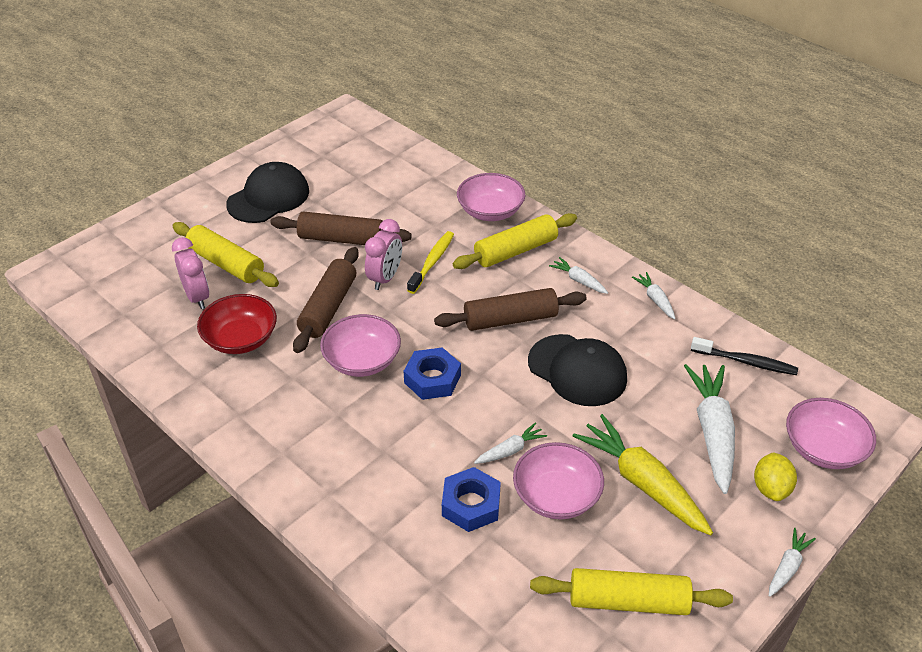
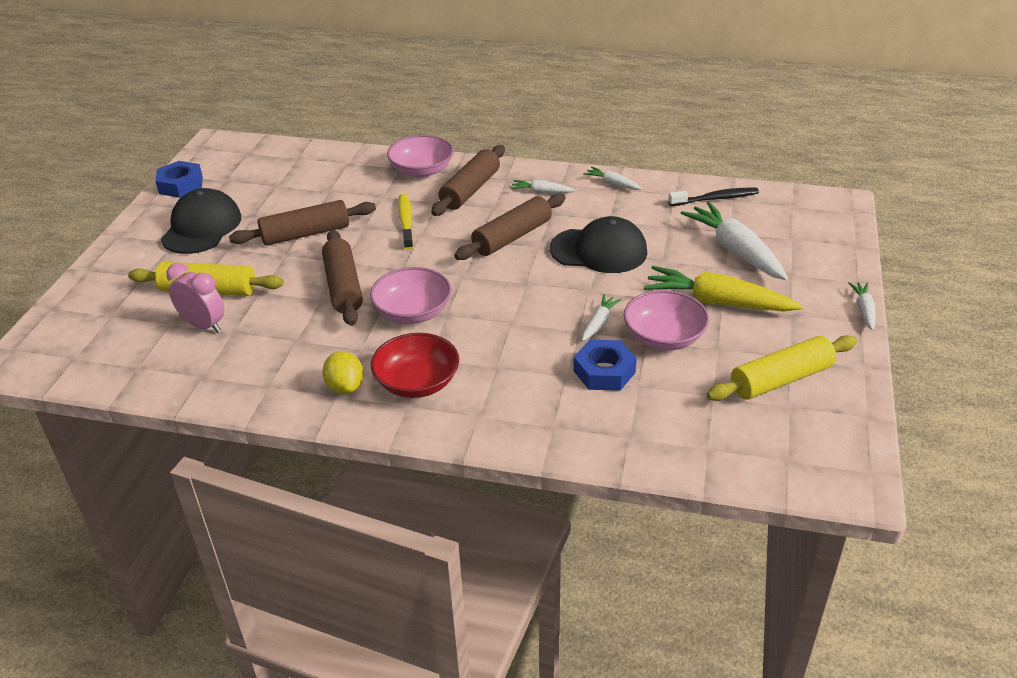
camera: 30 degrees left, 5 degrees down
(241, 339) = (281, 340): red bowl -> red bowl (417, 382)
(385, 278) = (375, 247): pink clock -> none
(432, 379) = (487, 301): blue nut -> blue nut (181, 185)
(515, 251) = (470, 190): yellow rolling pin -> brown rolling pin
(771, 488) = (807, 268): yellow lemon -> yellow lemon (345, 387)
(823, 448) = (817, 230): pink bowl -> none

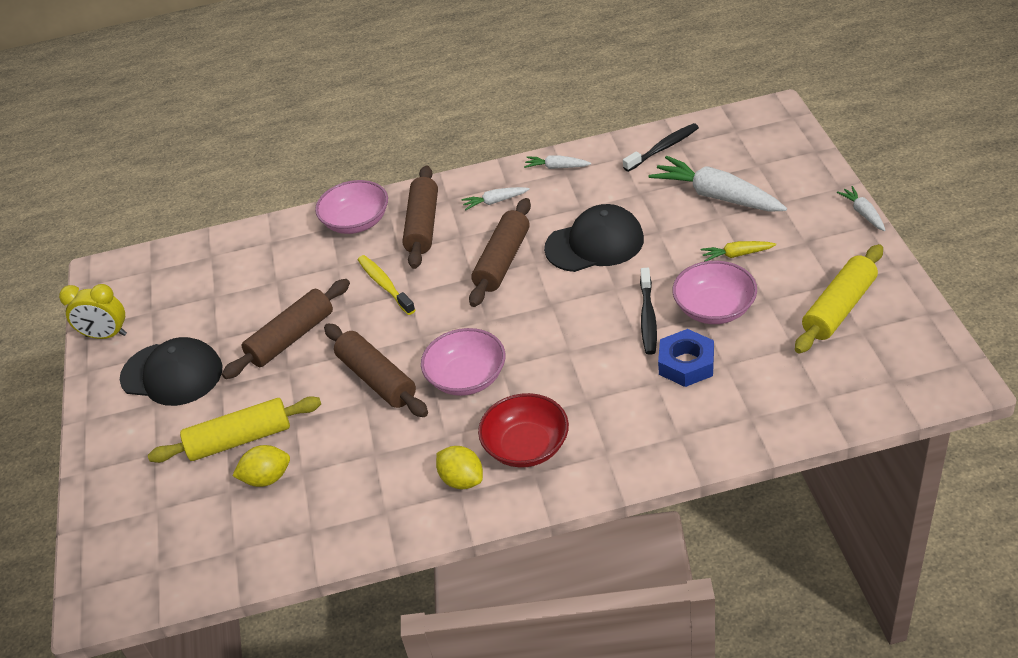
camera: 20 degrees left, 5 degrees up
(181, 185) = (106, 335): blue nut -> yellow clock
(202, 227) = (172, 374): black cap -> black cap turned 120 degrees clockwise
(203, 325) = (267, 478): pink clock -> yellow lemon
(599, 323) = (648, 318): white carrot -> black toothbrush
(717, 302) = (736, 255): yellow carrot -> yellow carrot, size x0.49

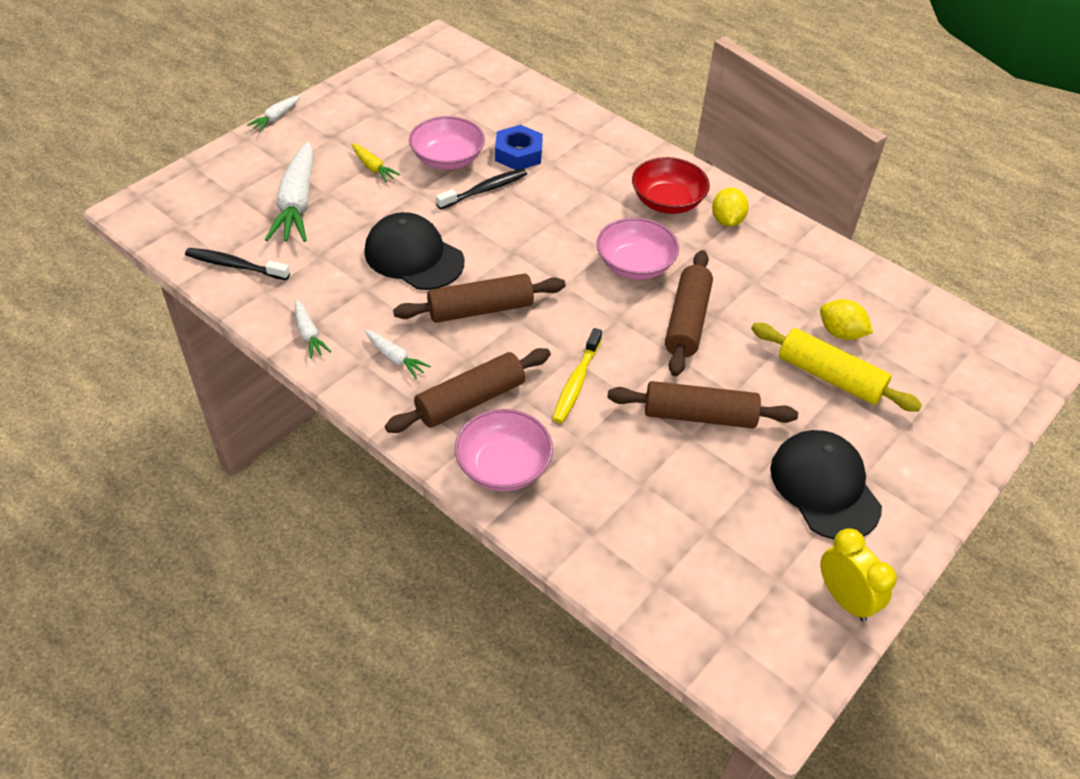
camera: 135 degrees left, 5 degrees up
(839, 308) = (402, 101): yellow rolling pin -> none

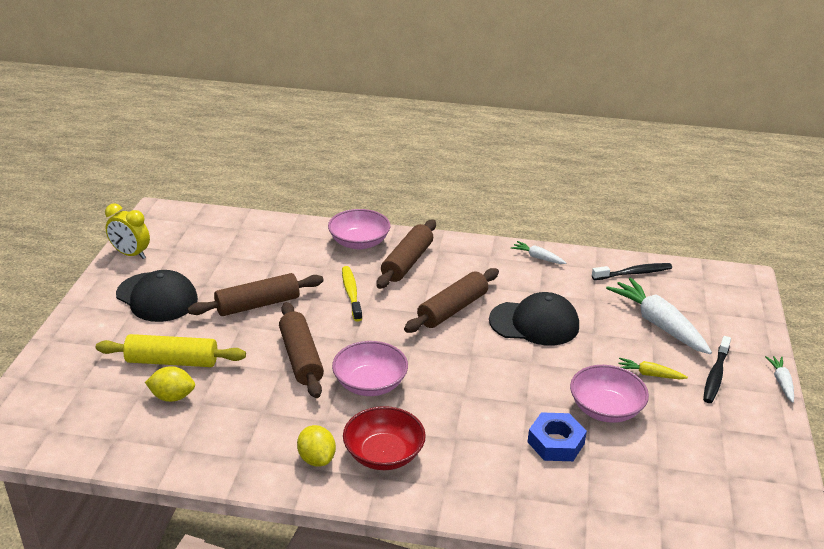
camera: 150 degrees right, 15 degrees down
(395, 358) = (473, 265): white carrot -> none
(485, 190) = (544, 394): black toothbrush -> black toothbrush (715, 375)

